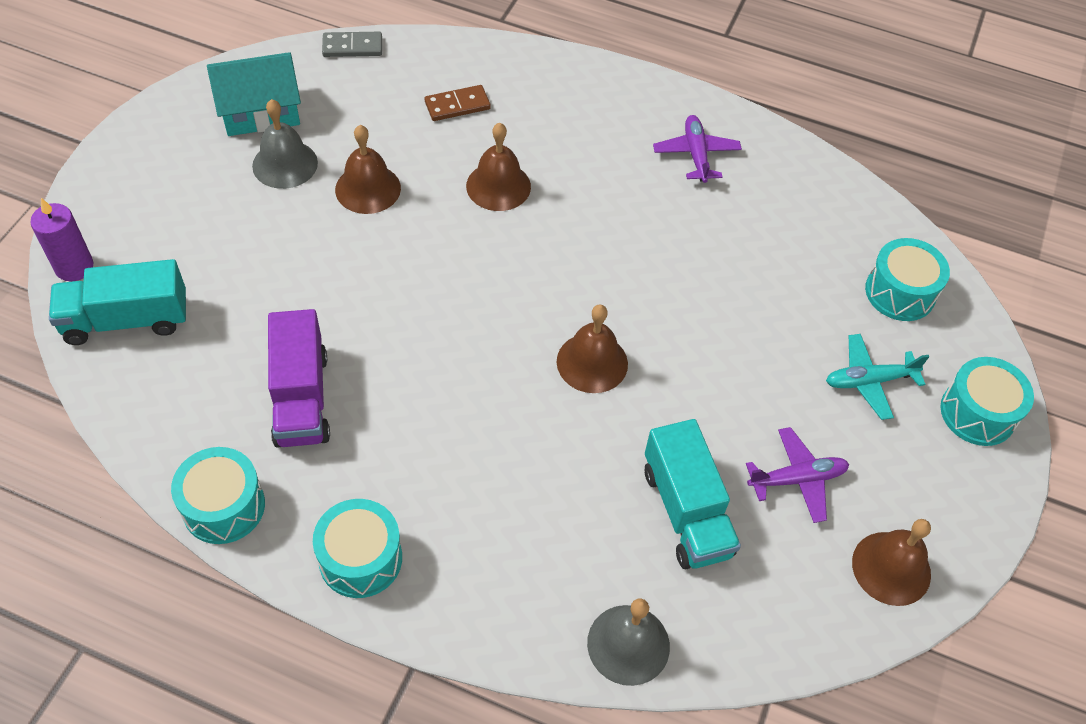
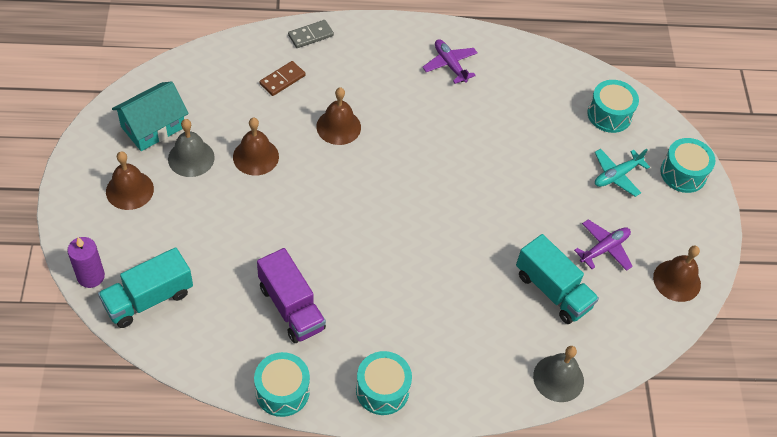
camera: 25 degrees left, 0 degrees up
(352, 47) = (189, 60): grey domino -> grey domino (310, 35)
(592, 362) = (455, 221): brown bell -> brown bell (129, 190)

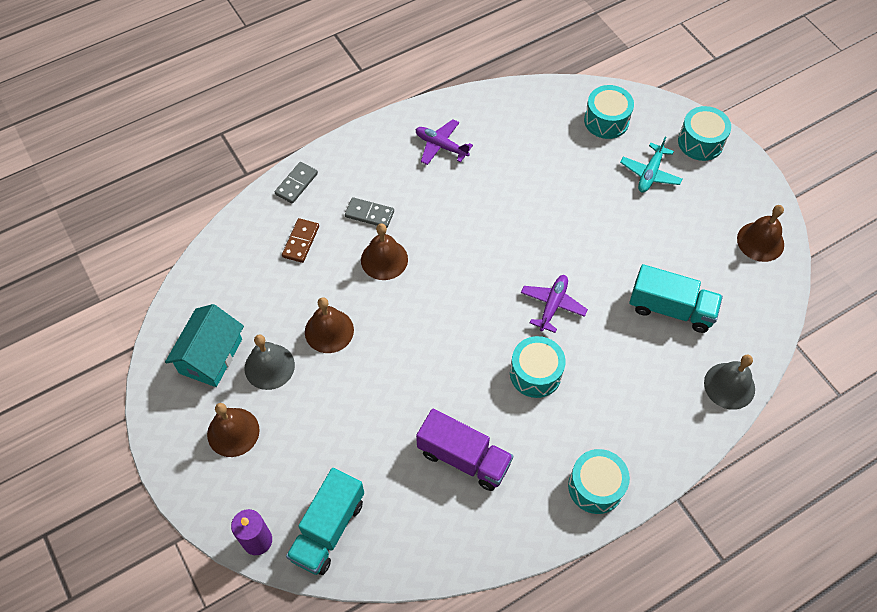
camera: 25 degrees left, 5 degrees up
(282, 391) = (512, 542): turquoise drum -> turquoise drum (535, 373)
(352, 87) = (369, 214): none -> grey domino
(604, 249) = (685, 246): purple plane -> purple plane (552, 305)

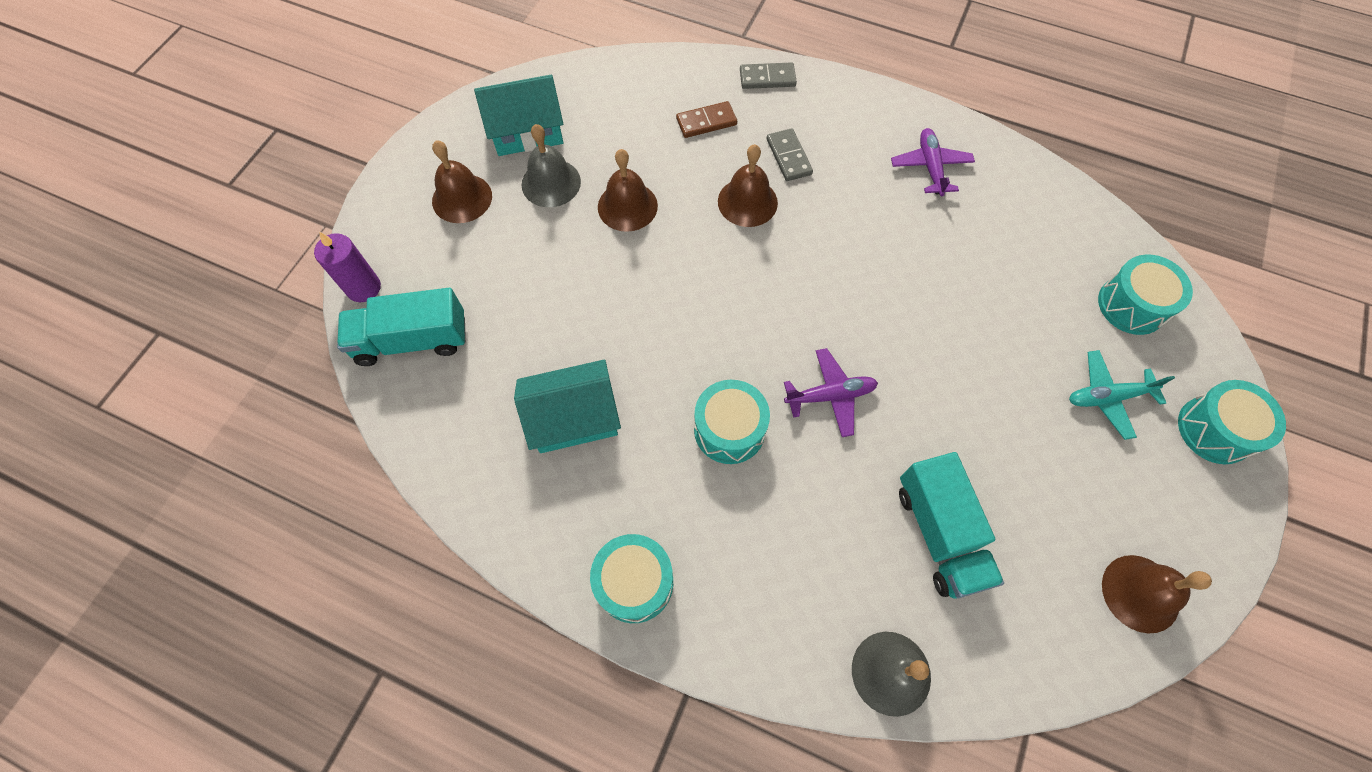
camera: 55 degrees right, 5 degrees up
(464, 458) = (574, 418): purple truck -> turquoise house

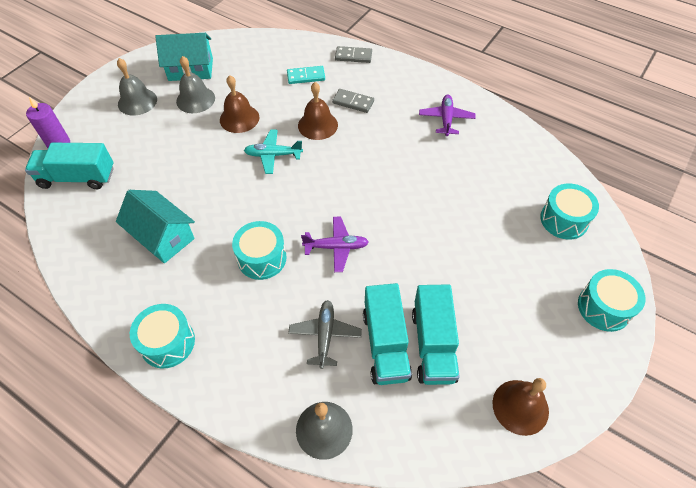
camera: 10 degrees right, 10 degrees down
(462, 198) = (137, 101): brown bell -> grey bell
(574, 418) = (162, 237): turquoise house -> turquoise house turned 45 degrees clockwise
(706, 122) = (306, 76): brown domino -> turquoise domino
(788, 157) = (353, 102): grey domino -> grey domino turned 60 degrees counterclockwise
(853, 534) = (325, 335): none -> grey plane
(1003, 523) = (433, 345): none -> turquoise truck
(1107, 397) = (531, 275): turquoise plane -> turquoise plane (273, 155)

